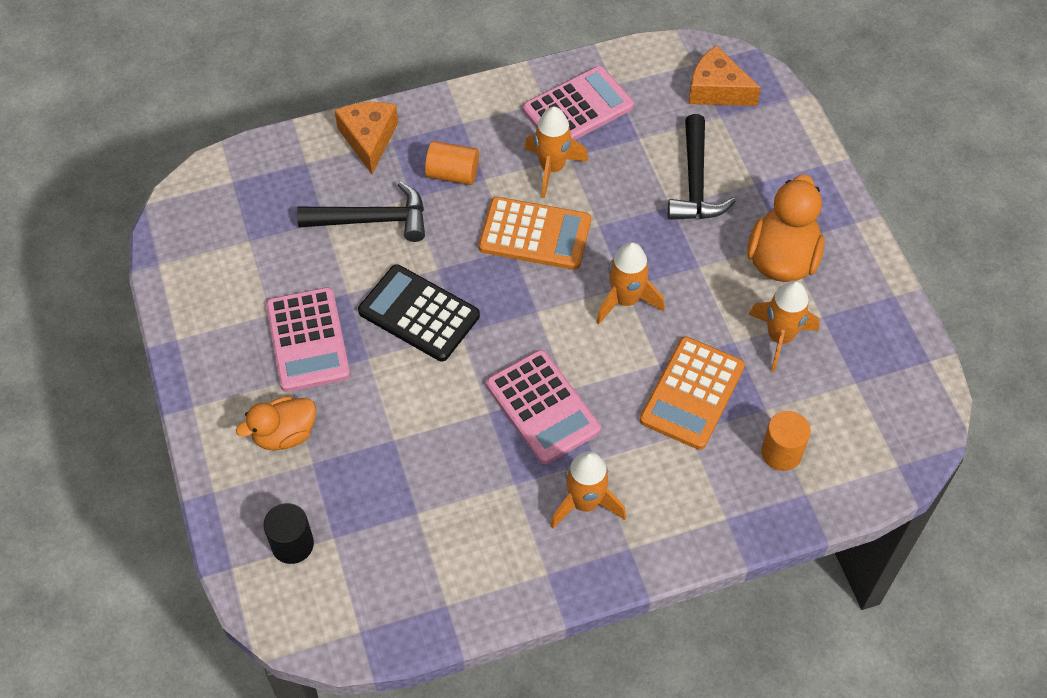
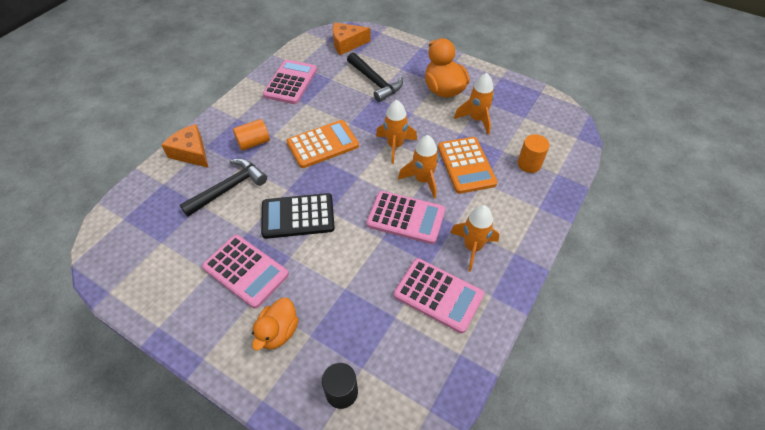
camera: 40 degrees left, 5 degrees down
(487, 526) = (438, 295): none -> pink calculator
(552, 168) = (303, 112): orange rocket -> orange rocket (423, 180)

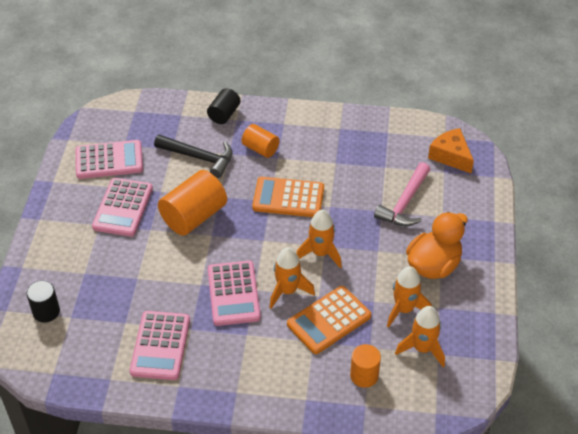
camera: 65 degrees right, 5 degrees down
(191, 152) = (224, 114): orange cheese -> black cylinder
(278, 332) = (79, 252): orange duck -> none
(290, 82) = (357, 138): pink calculator -> pink calculator (109, 160)
(298, 216) = (194, 216): black calculator -> orange cylinder
(323, 144) = (288, 198): orange calculator -> orange calculator turned 150 degrees clockwise
(375, 82) = (405, 203): black hammer -> pink hammer
(472, 247) = (225, 356): orange rocket -> orange rocket (422, 349)

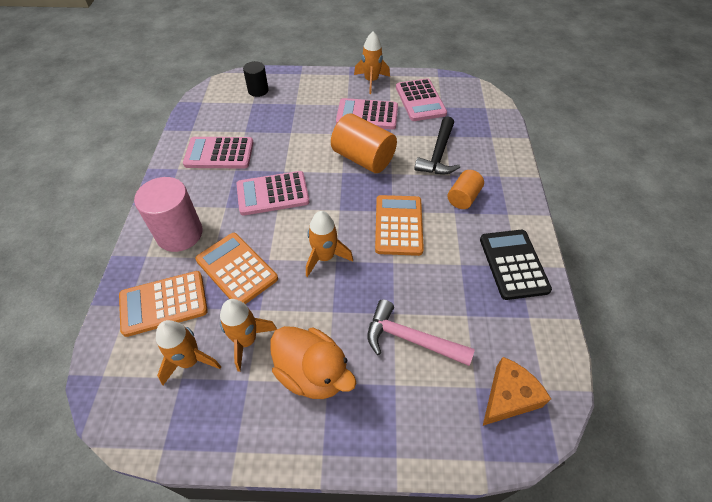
camera: 85 degrees right, 5 degrees up
(224, 114) = (503, 166): black cylinder -> none
(279, 372) = (179, 234): none -> pink cylinder
(287, 291) = (275, 233): orange rocket -> orange rocket (371, 81)
(338, 131) = (513, 264): none -> black calculator
(364, 375) = (164, 303): orange cylinder -> orange calculator

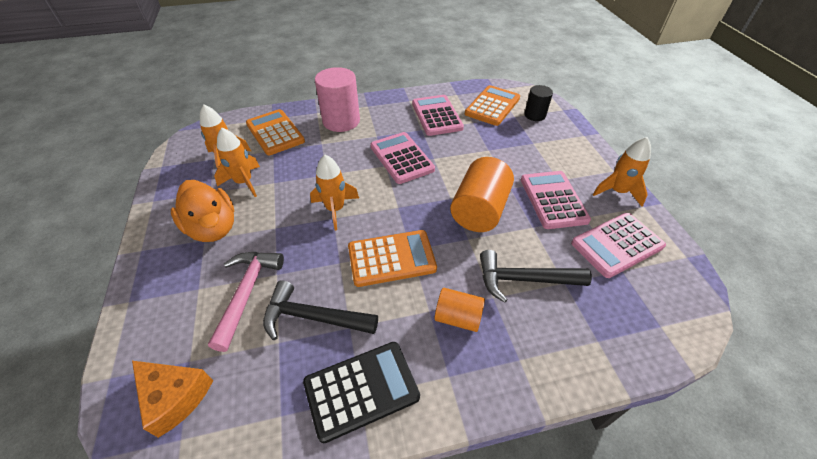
camera: 75 degrees right, 5 degrees down
(236, 269) = (312, 159): orange calculator -> orange calculator (492, 106)
(312, 373) = (213, 228): orange duck -> orange duck turned 60 degrees counterclockwise
(447, 288) = (313, 317): none -> black hammer

